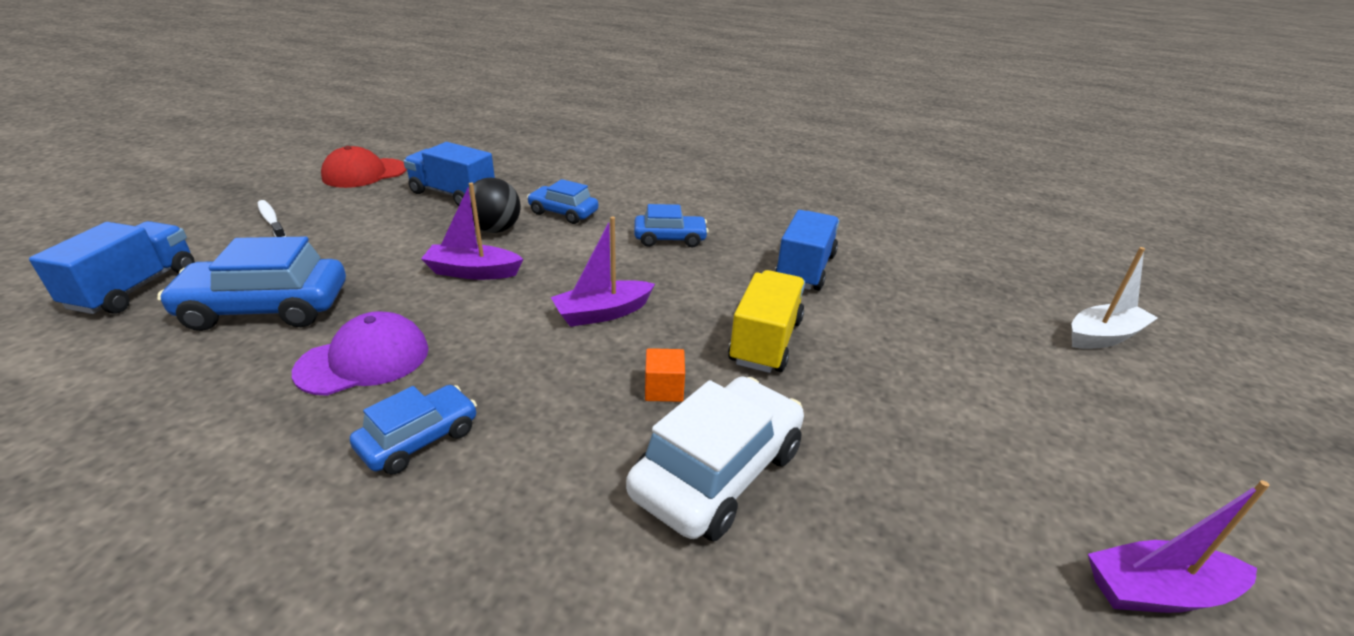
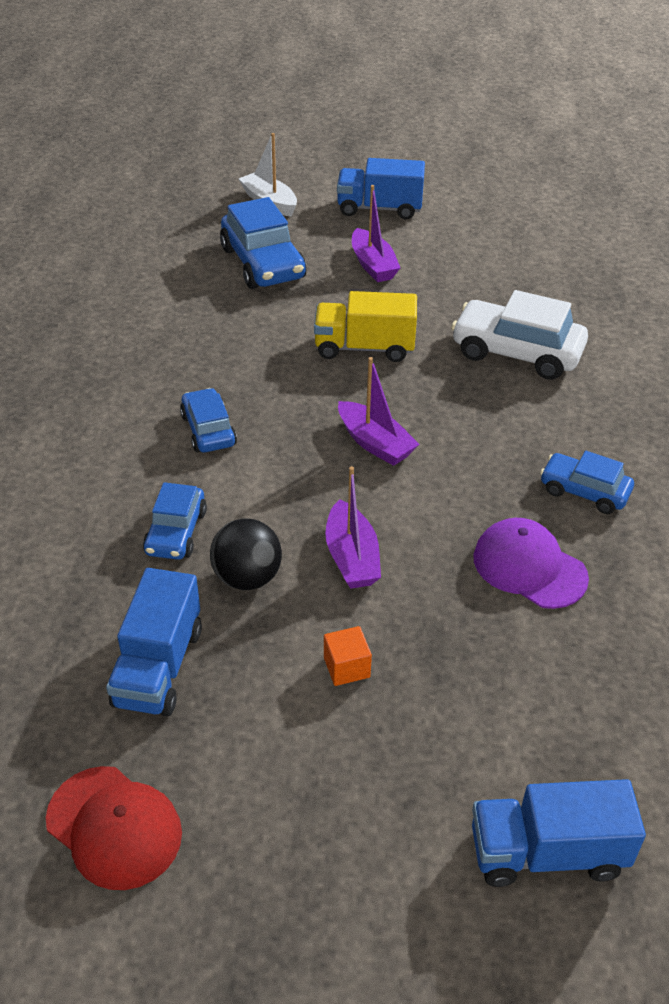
camera: 105 degrees left, 10 degrees up
(266, 308) = (507, 690): blue car -> blue car (263, 263)
(271, 220) = (325, 838): white toothbrush -> none
(664, 389) = (454, 388): orange cube -> orange cube (346, 667)
(805, 269) = (233, 336): blue truck -> blue truck (379, 208)
(1157, 592) = (497, 219): purple boat -> purple boat (373, 265)

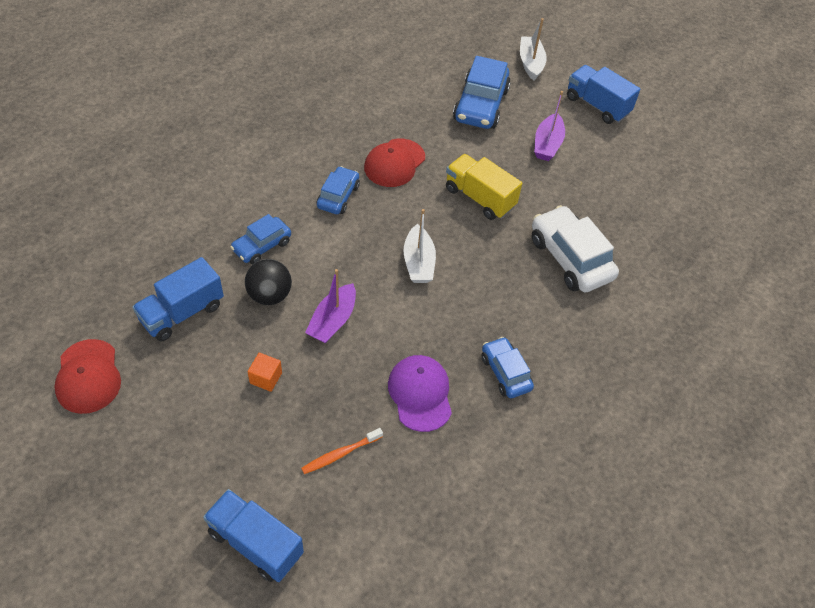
camera: 35 degrees right, 10 degrees up
(234, 363) = (394, 163): none -> red cap
(375, 443) = (418, 262): purple boat -> white boat
(522, 686) = (340, 454): none -> orange toothbrush

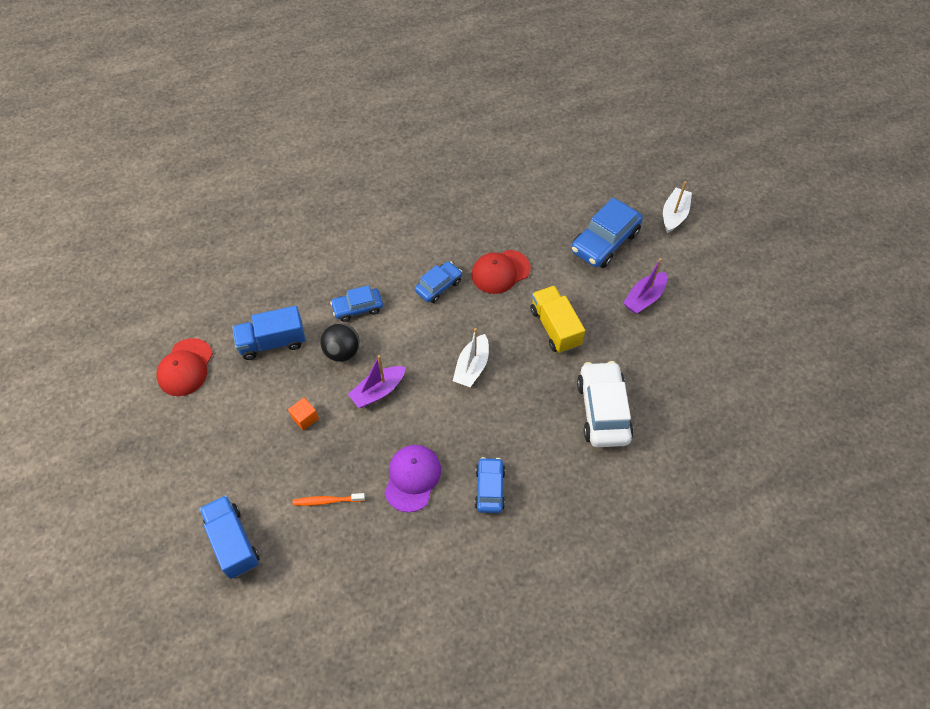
camera: 30 degrees right, 5 degrees up
(597, 105) = (713, 275): blue truck -> none

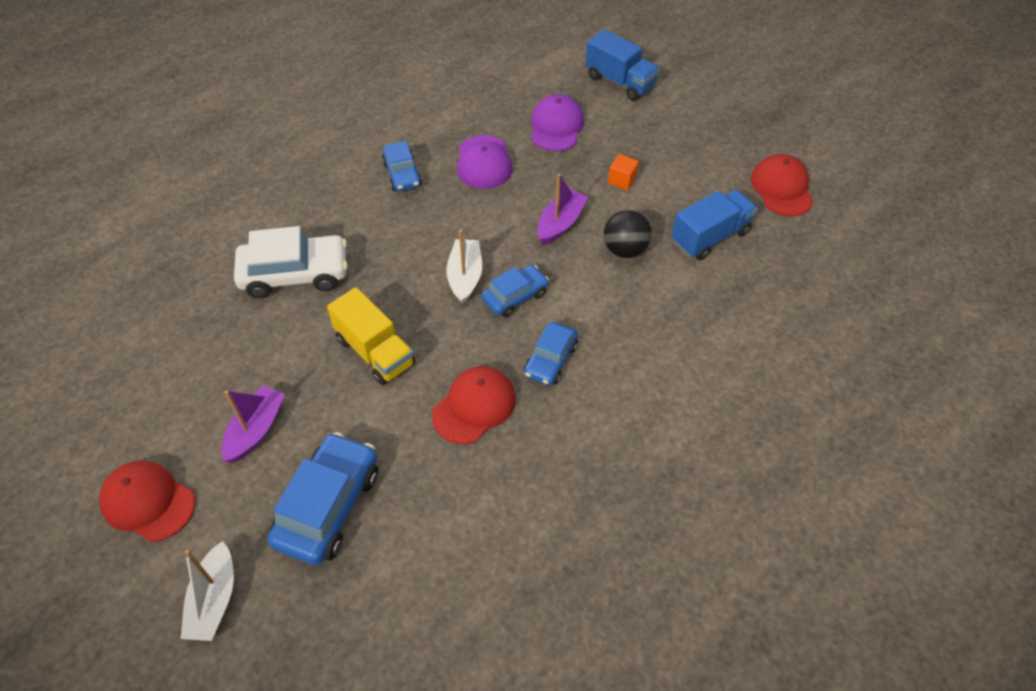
camera: 160 degrees right, 5 degrees down
(327, 501) = (556, 126): orange toothbrush -> purple cap
(357, 308) = (638, 301): blue car -> blue car (515, 296)
(602, 410) = (295, 274): white car -> white car turned 75 degrees counterclockwise
(713, 275) = (148, 502): none -> red cap

